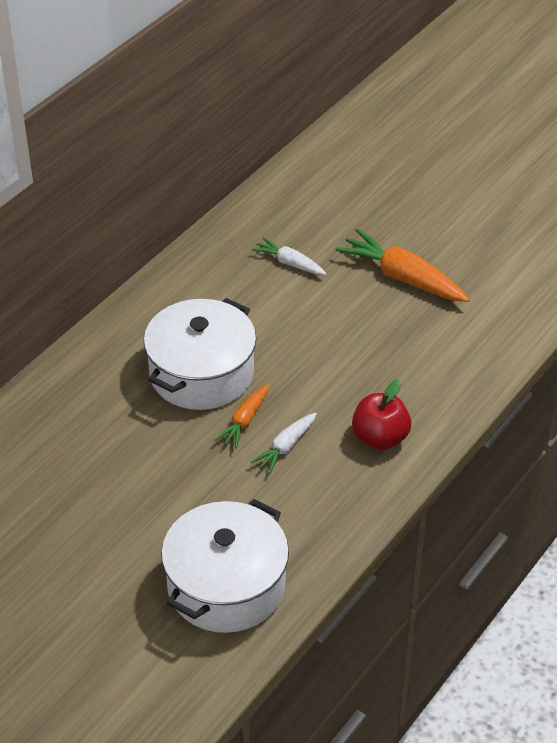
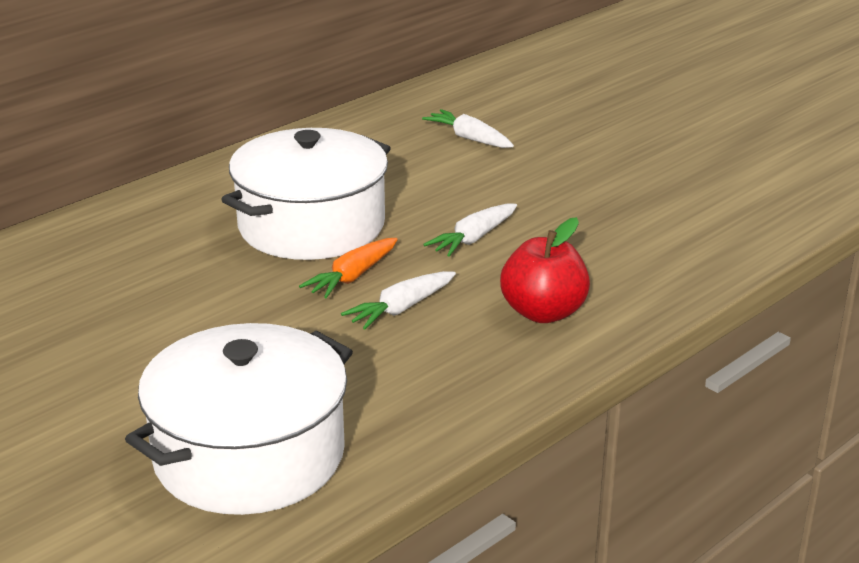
camera: 10 degrees right, 15 degrees down
(318, 372) = (473, 238): none -> white carrot
(403, 277) = (618, 162): orange carrot -> none

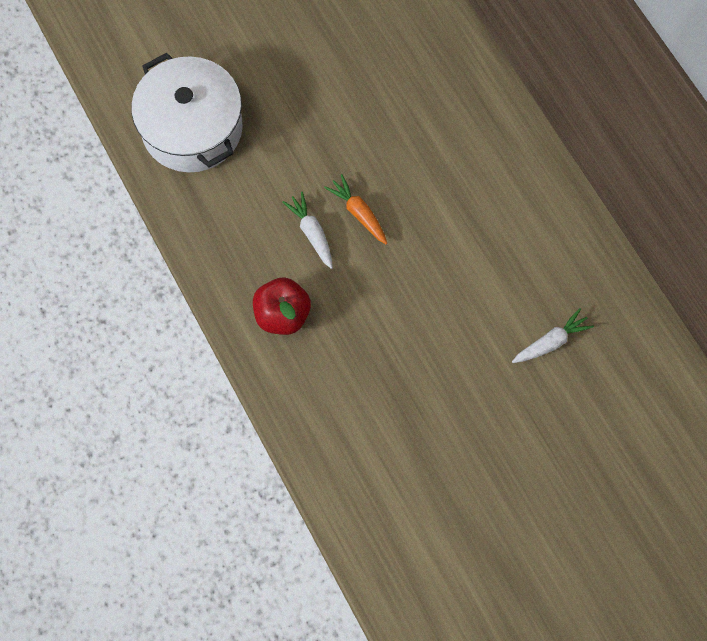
camera: 105 degrees right, 40 degrees up
(311, 226) = (434, 201): white pot -> none
(473, 238) = (388, 299): white carrot -> none

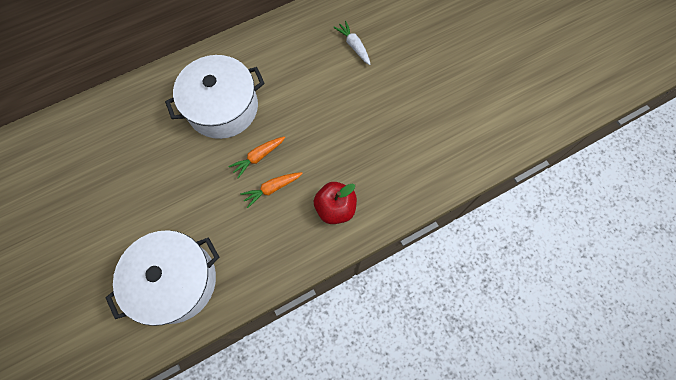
camera: 90 degrees left, 0 degrees up
(312, 233) = (272, 189): white carrot -> orange carrot
(435, 162) = (223, 107): none -> white pot

